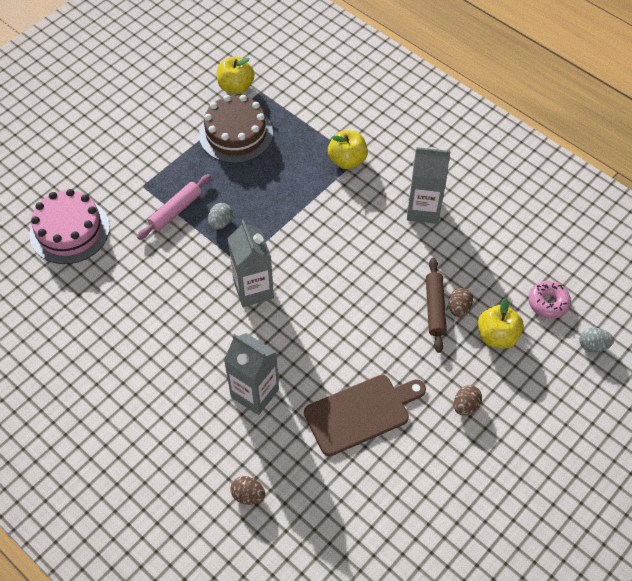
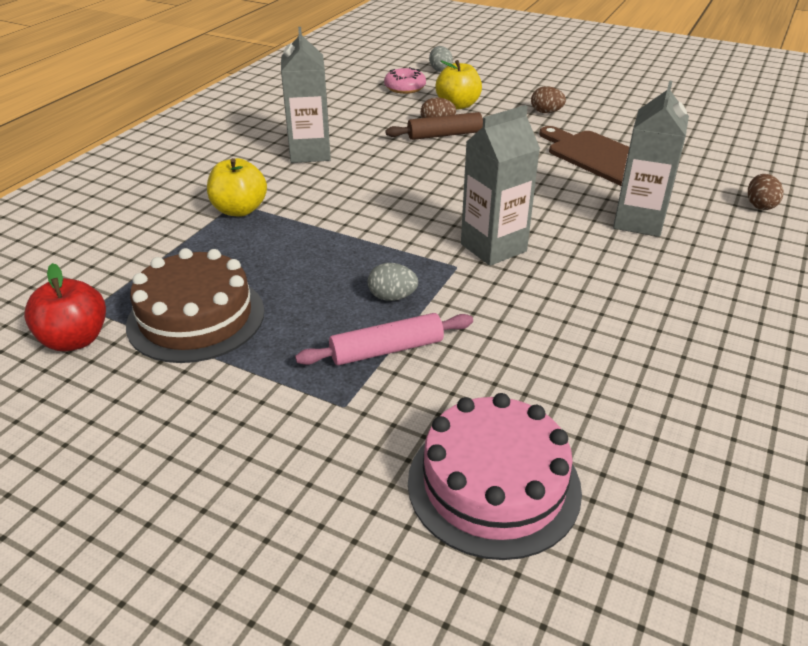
camera: 105 degrees left, 20 degrees down
(175, 211) = (387, 350): pink rolling pin -> pink rolling pin turned 45 degrees counterclockwise
(236, 87) = (75, 340): yellow apple -> red apple

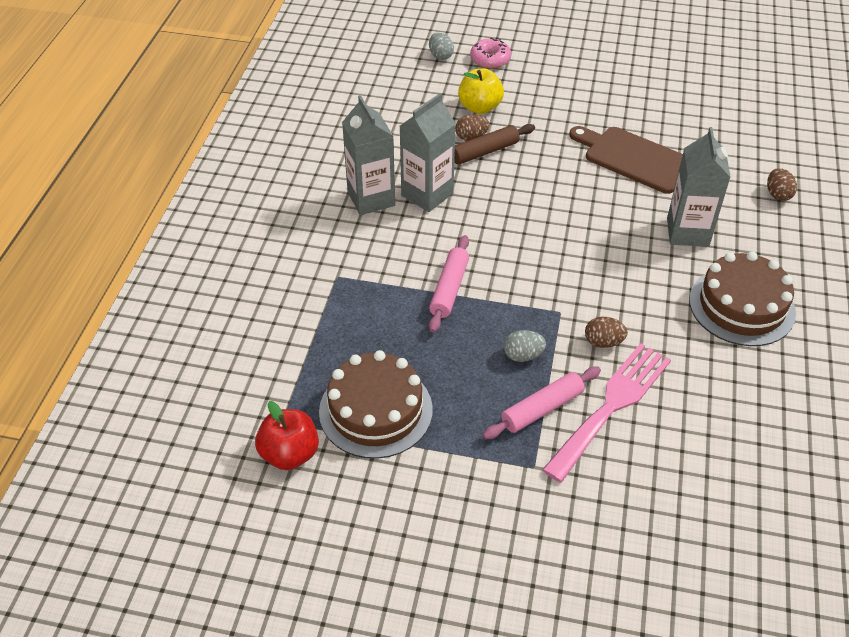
camera: 15 degrees left, 10 degrees up
(239, 210) = (345, 284): yellow apple -> none
(345, 229) = (449, 289): none -> pink rolling pin
(405, 88) = (418, 89): pink donut -> pink donut (490, 59)
(474, 361) = (611, 405): none -> pink fork
(493, 247) = (581, 285): grey carton -> grey carton (427, 194)
(493, 484) = (665, 507): pink cake -> none
(546, 112) = (565, 104): brown egg -> brown egg (603, 342)
(681, 294) = (741, 306): none -> brown cake

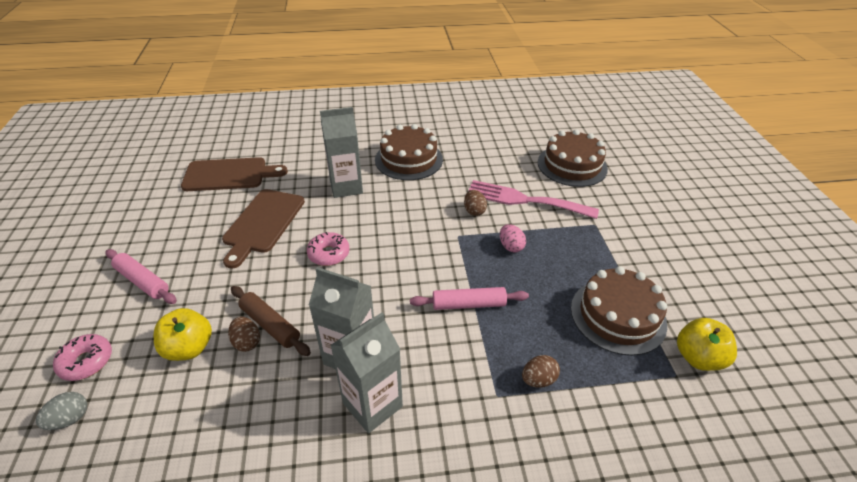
camera: 110 degrees left, 5 degrees down
(290, 454) = (698, 357): red apple -> yellow apple
(523, 355) = (511, 246): grey egg -> pink egg
(542, 409) = (549, 229): pink rolling pin -> pink rolling pin (143, 281)
(566, 200) = (329, 254): none -> pink donut
(686, 507) = (572, 165): none -> brown cake
(736, 139) = (229, 175): none -> brown cutting board
(777, 194) = (292, 153): brown egg -> brown egg (538, 380)

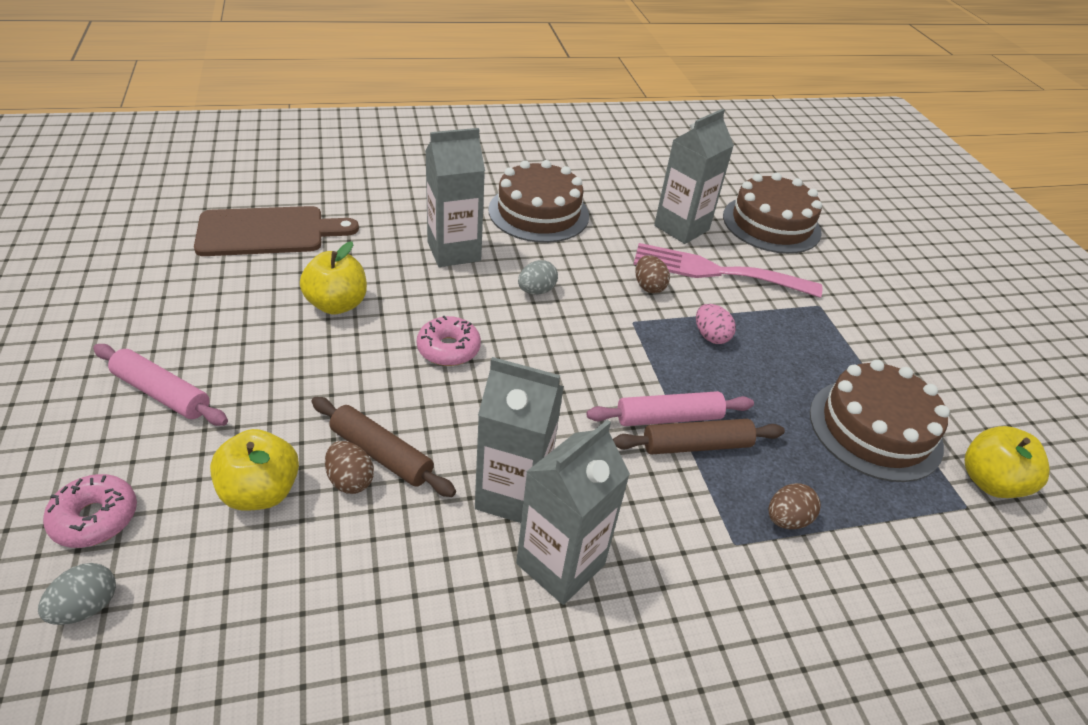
camera: 10 degrees left, 0 degrees up
(263, 223) = (337, 304): brown cutting board -> yellow apple
(396, 214) = (536, 291): none -> grey egg
(484, 324) = (696, 445): none -> brown rolling pin
(506, 169) = (681, 228): none -> grey carton

